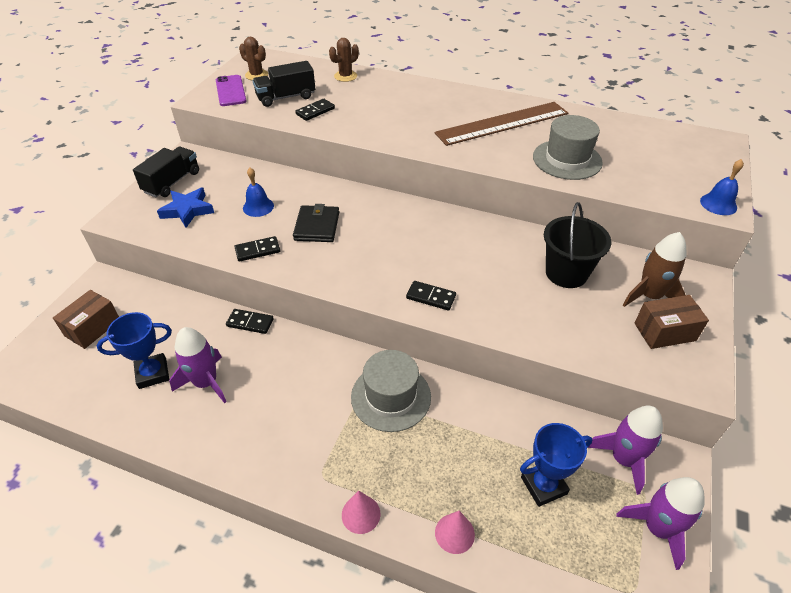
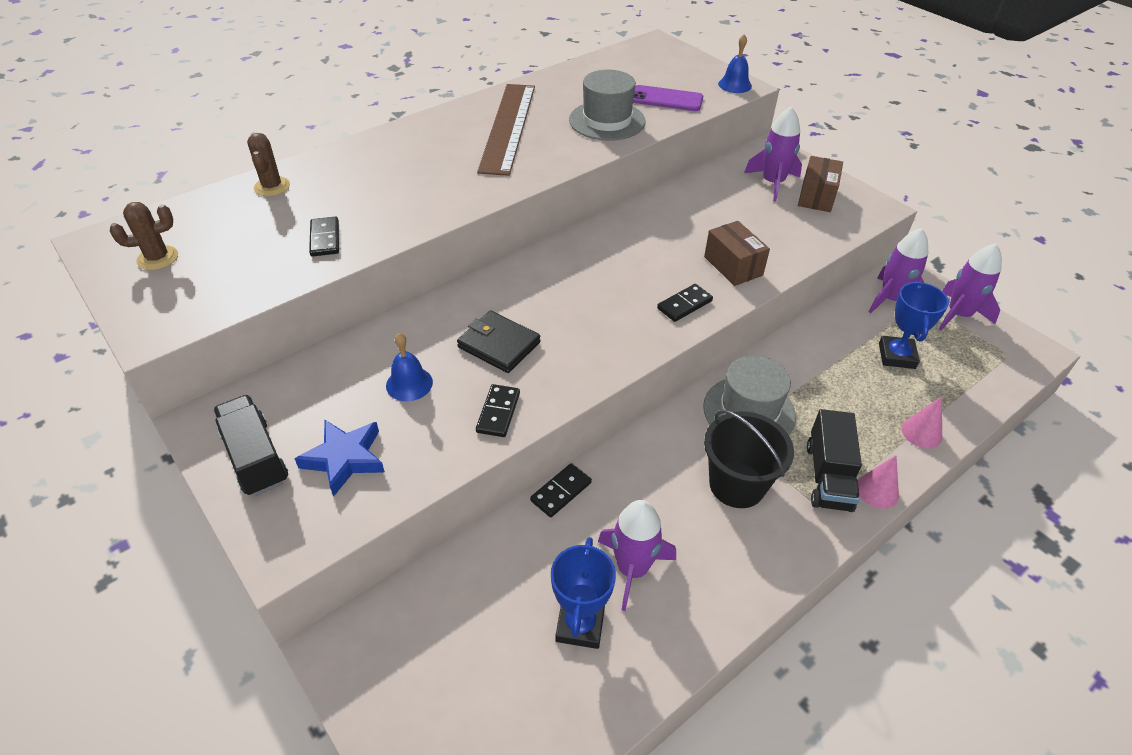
camera: 60 degrees left, 0 degrees up
(93, 328) = (436, 682): brown box -> brown box (733, 266)
(230, 91) = (168, 296): purple phone -> purple phone (666, 99)
(286, 97) = (257, 251): black truck -> black truck (828, 476)
(566, 273) = (713, 210): black bucket -> black bucket (737, 485)
(649, 296) = (772, 183): brown rocket -> purple rocket

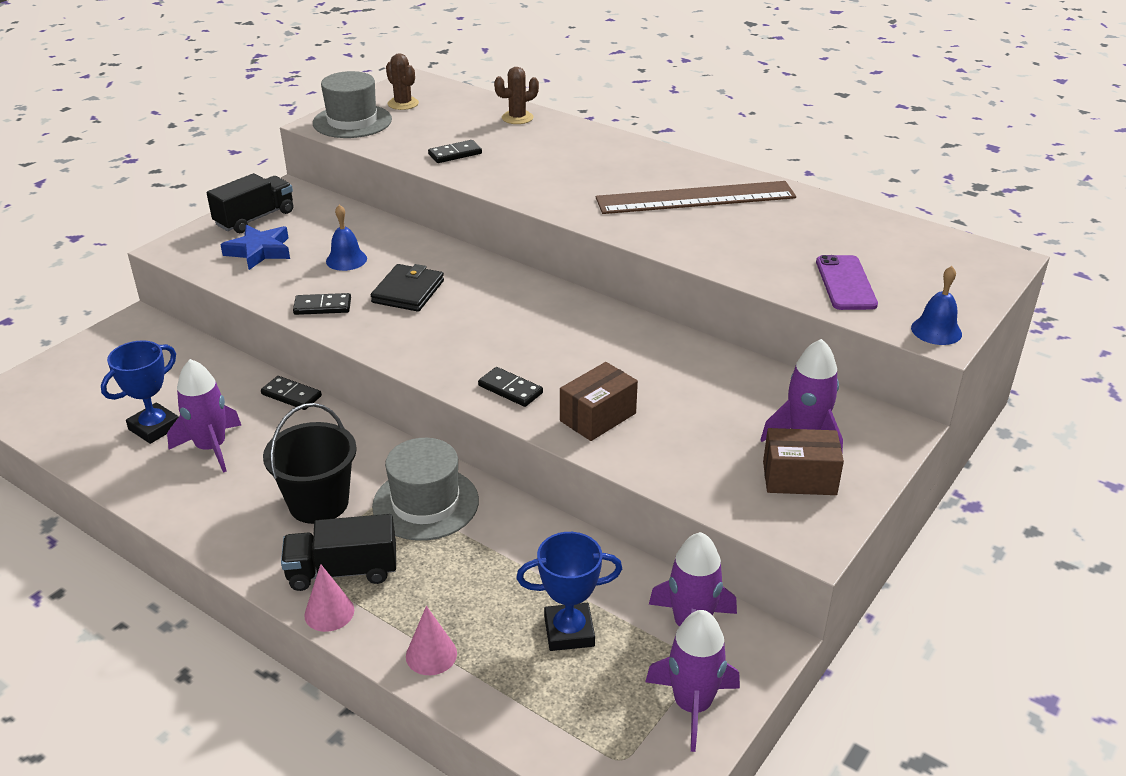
camera: 75 degrees right, 10 degrees down
(580, 625) = (154, 428): blue trophy -> blue trophy turned 45 degrees counterclockwise
(607, 121) = (757, 251): grey hat -> grey hat (352, 121)

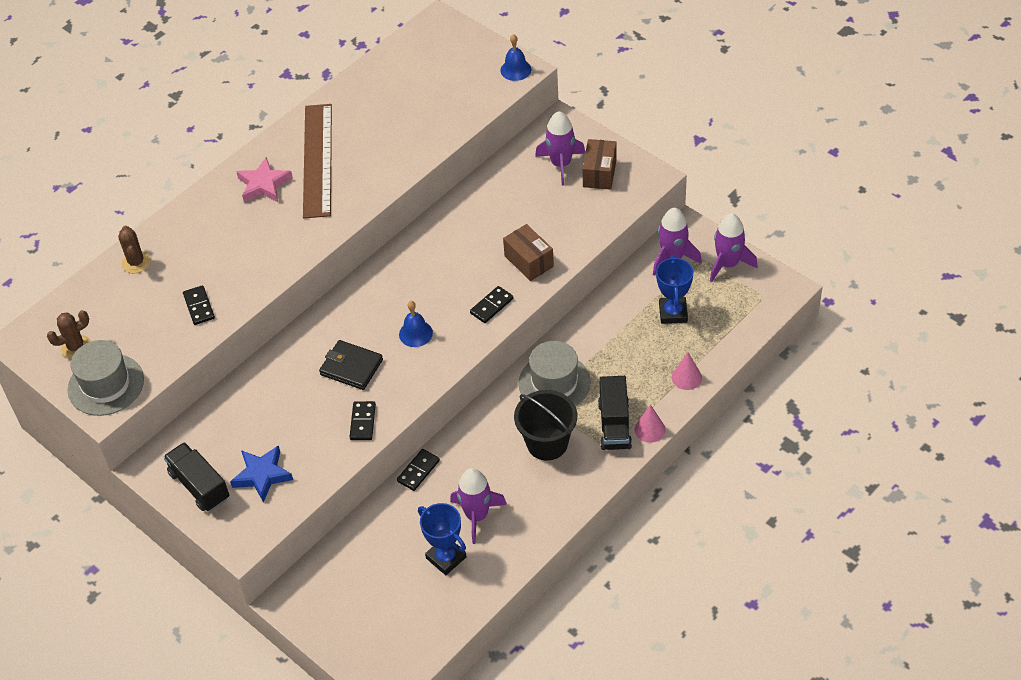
camera: 80 degrees left, 15 degrees up
(346, 260) = (291, 411): blue bell -> blue bell (415, 333)
(645, 170) = (264, 185): none -> pink star
(845, 283) = (454, 100): purple phone -> none

